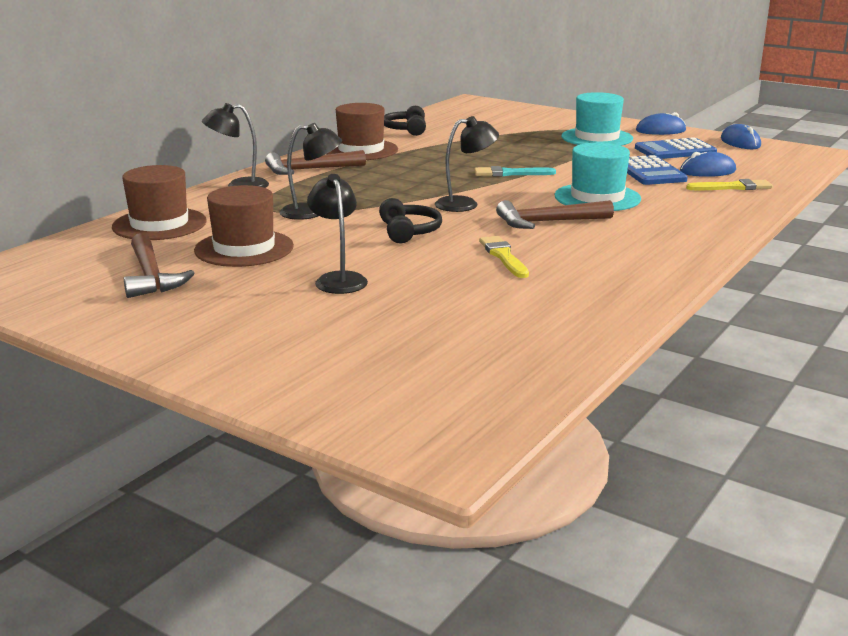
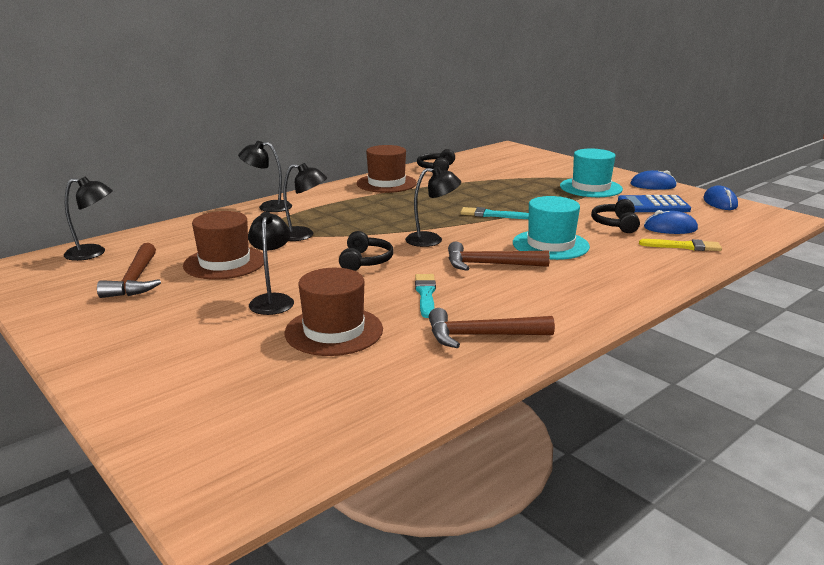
camera: 15 degrees right, 0 degrees up
(65, 254) = (93, 253): none -> black lamp
(159, 224) = (182, 234): brown hat -> brown hat (334, 331)
(309, 170) = (332, 197): brown hammer -> brown hammer (481, 336)
(503, 256) = (425, 294): yellow brush -> turquoise brush
(650, 172) = (615, 224): blue calculator -> black headphones

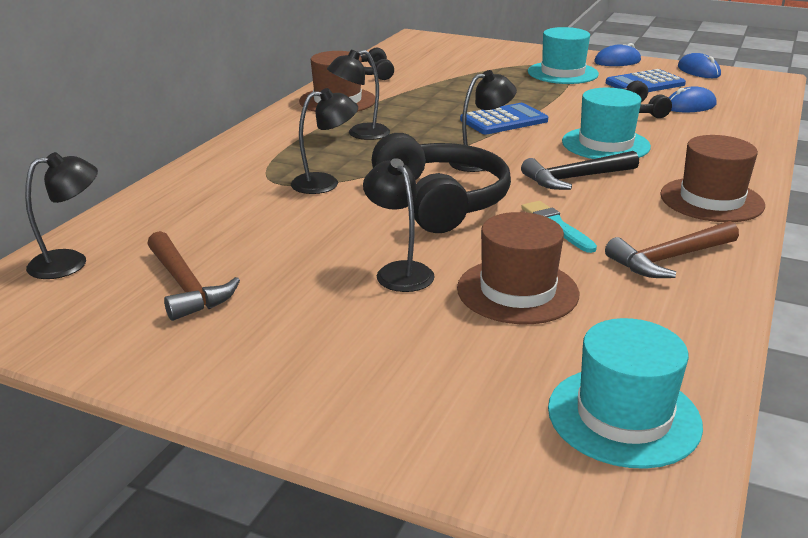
camera: 25 degrees left, 5 degrees up
(224, 263) = (274, 238): brown hat -> brown hat (711, 200)
(268, 207) = (230, 154): black lamp -> black lamp (360, 134)
(289, 430) = (623, 416): none -> turquoise hat
(365, 261) = (441, 201): black headphones -> black headphones, size x1.91
(489, 264) = (575, 178): brown hammer -> black hammer
(491, 215) = (503, 120): turquoise brush -> blue calculator
(683, 246) = (725, 123): yellow brush -> none

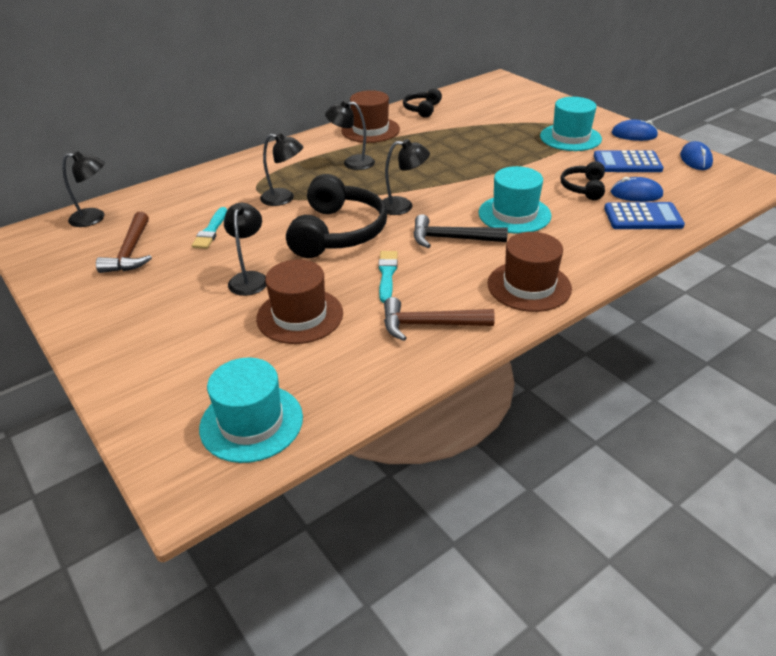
camera: 30 degrees right, 10 degrees up
(273, 236) = (211, 231): none -> turquoise brush
(503, 120) = (465, 174): blue calculator -> blue calculator (643, 217)

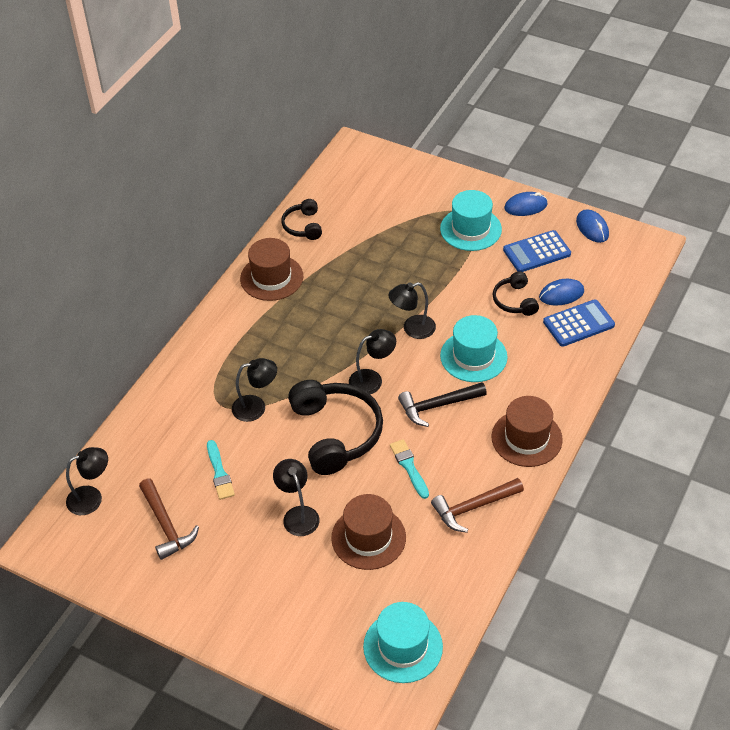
camera: 25 degrees left, 10 degrees up
(352, 163) = (286, 334): black lamp -> black lamp (412, 329)

